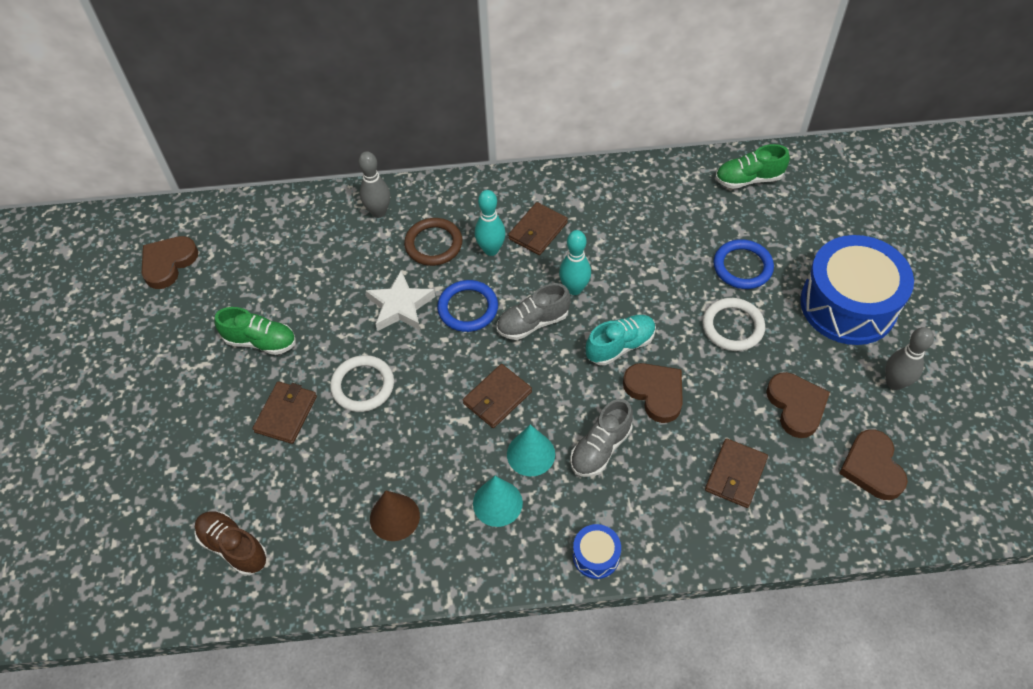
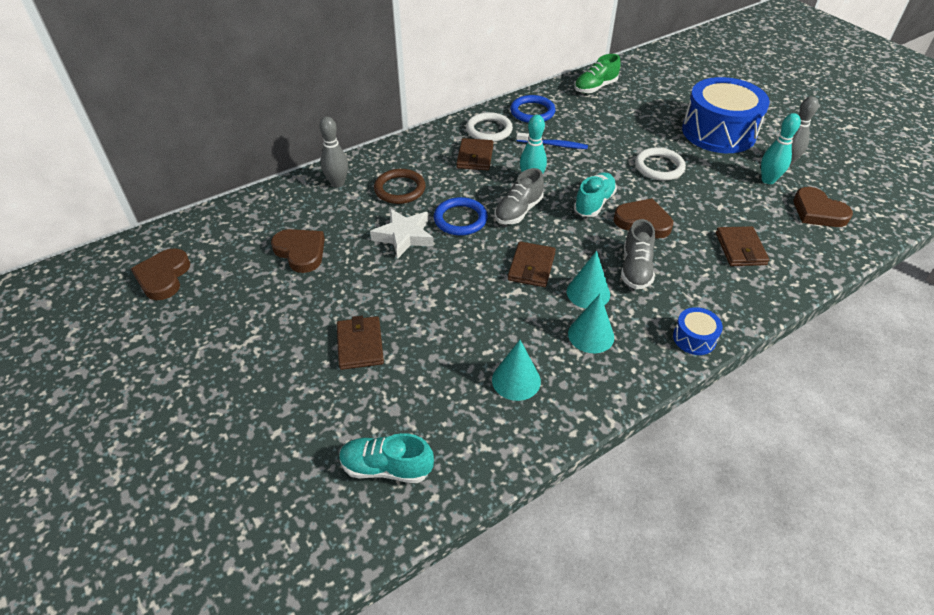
camera: 30 degrees left, 10 degrees down
(233, 547) = (386, 468): brown shoe -> turquoise shoe
(261, 341) = (296, 302): green shoe -> none
(363, 385) = (414, 299): white ring -> white ring (489, 130)
(394, 517) = (516, 380): brown cone -> turquoise cone
(491, 250) = (448, 178): turquoise bowling pin -> turquoise bowling pin (768, 180)
(635, 247) = (553, 145): none -> blue toothbrush
(742, 267) = (634, 133): blue ring -> blue ring (532, 112)
(796, 406) = (740, 196): brown heart -> brown heart (301, 252)

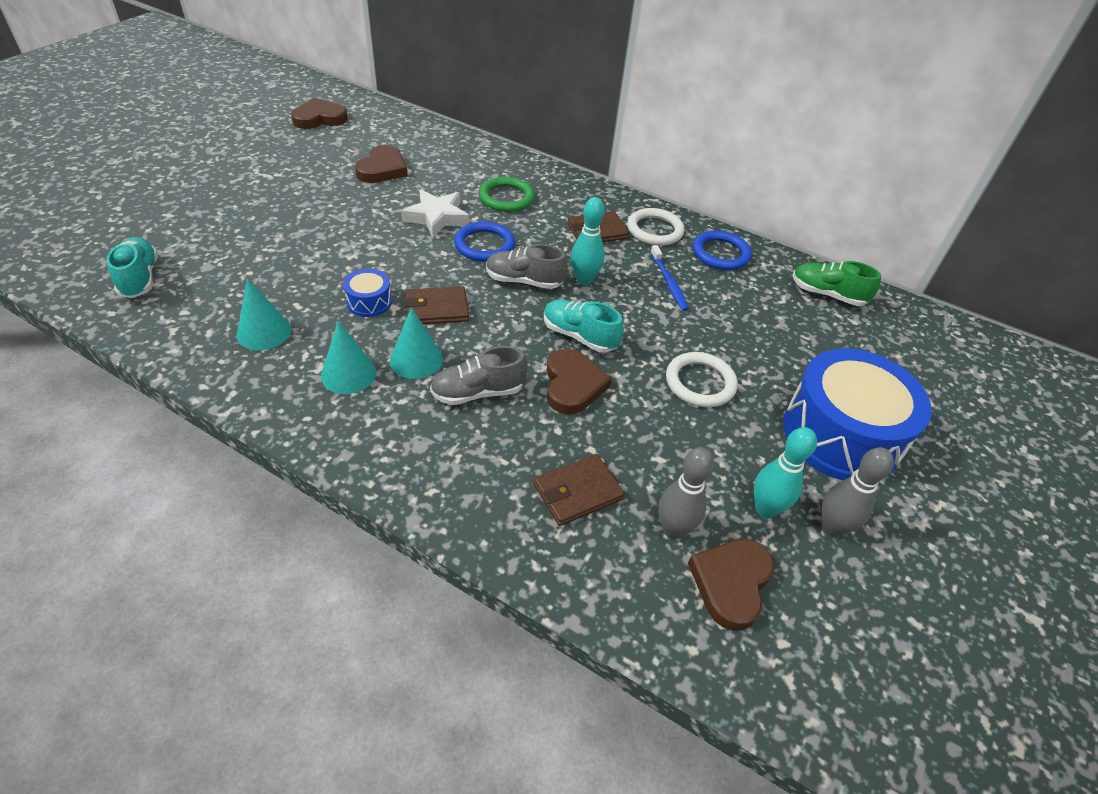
camera: 60 degrees right, 0 degrees up
(337, 183) = (490, 162): grey bowling pin -> grey bowling pin (673, 529)
(360, 345) = (278, 229): brown wallet -> none
(400, 189) = (506, 198): brown ring -> green ring
(594, 203) = (579, 336): turquoise shoe -> turquoise shoe turned 150 degrees counterclockwise
(694, 338) = (378, 465): blue drum -> blue drum (369, 302)

